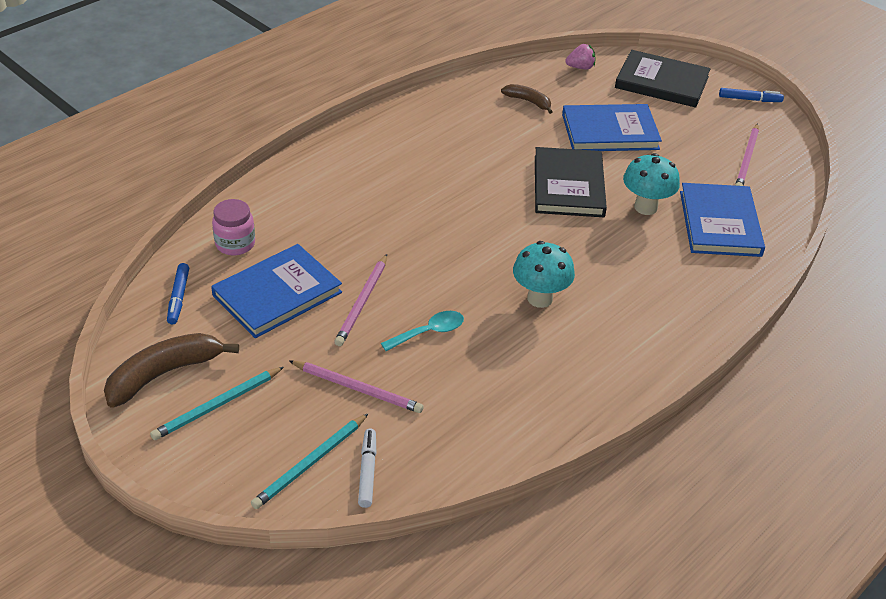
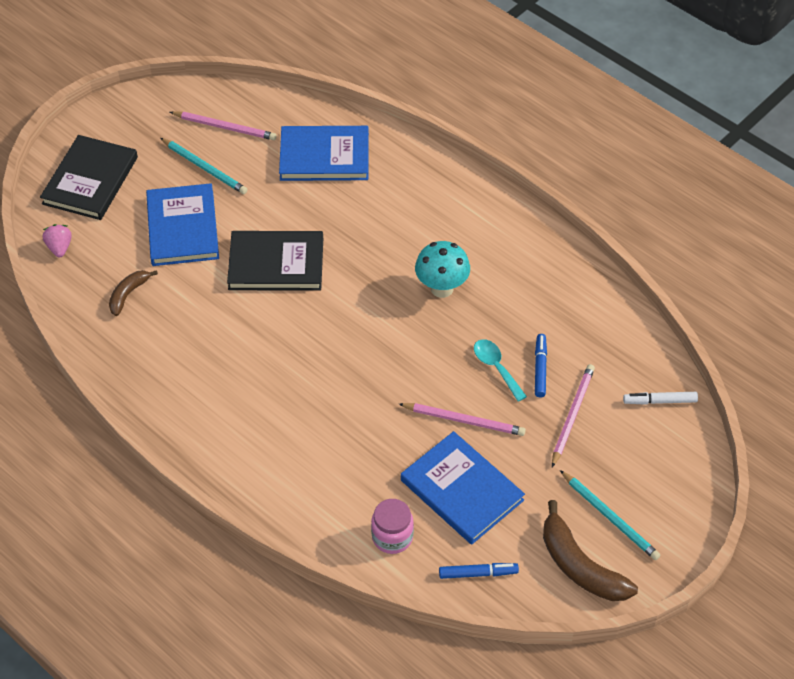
camera: 90 degrees left, 10 degrees up
(310, 463) = (659, 441): turquoise pencil -> turquoise pencil (205, 168)
(645, 207) = (305, 207): turquoise mushroom -> none
(749, 99) = (122, 114): blue marker -> blue marker (540, 368)

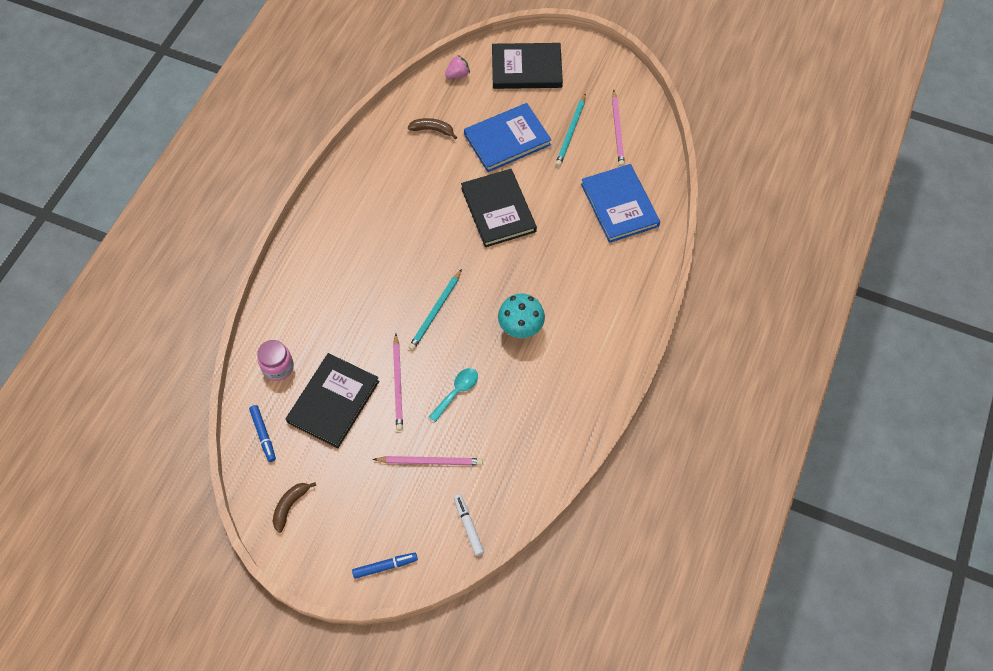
camera: 70 degrees right, 10 degrees up
(462, 490) = (333, 402): blue book -> black book
(540, 368) = (468, 424): blue marker -> blue marker (385, 566)
(580, 566) = (290, 506): brown banana -> brown banana, size x0.57
(610, 517) = (341, 516): turquoise pencil -> turquoise pencil (435, 312)

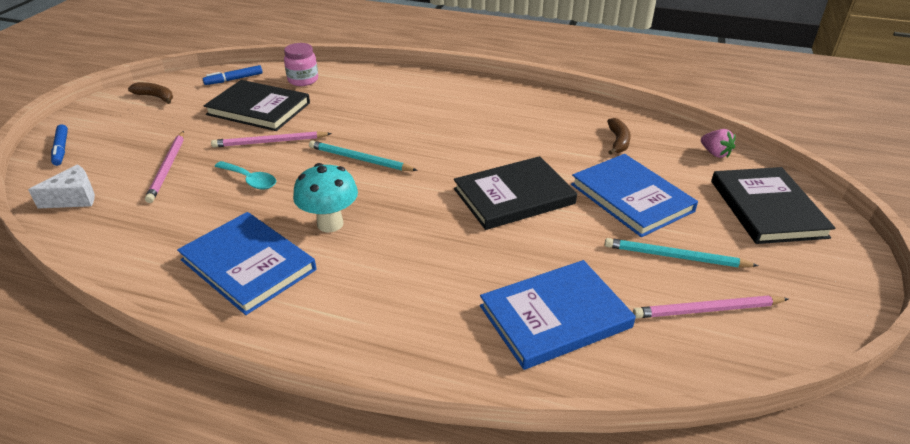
camera: 85 degrees right, 25 degrees down
(468, 526) = (74, 198): white marker -> white cheese
(562, 378) = (248, 265): none -> blue book

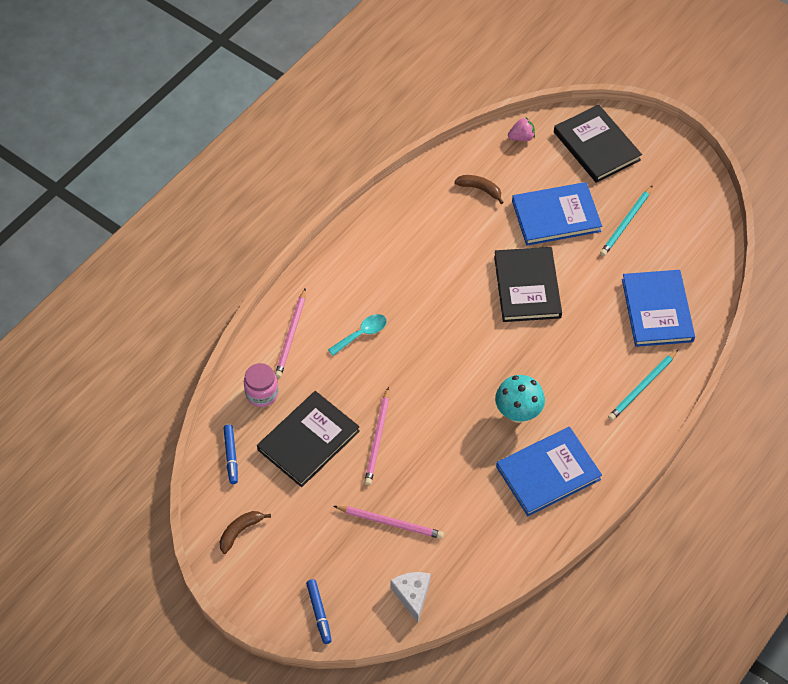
camera: 70 degrees left, 20 degrees up
(61, 149) = (319, 613): blue marker -> blue marker turned 75 degrees clockwise
(250, 180) = (435, 461): turquoise spoon -> turquoise spoon (362, 334)
(360, 159) = (434, 375): turquoise pencil -> turquoise pencil (642, 387)
(707, 310) = (677, 232): pink pencil -> pink pencil (291, 335)
(767, 208) = (596, 146): black book -> black book turned 45 degrees clockwise

